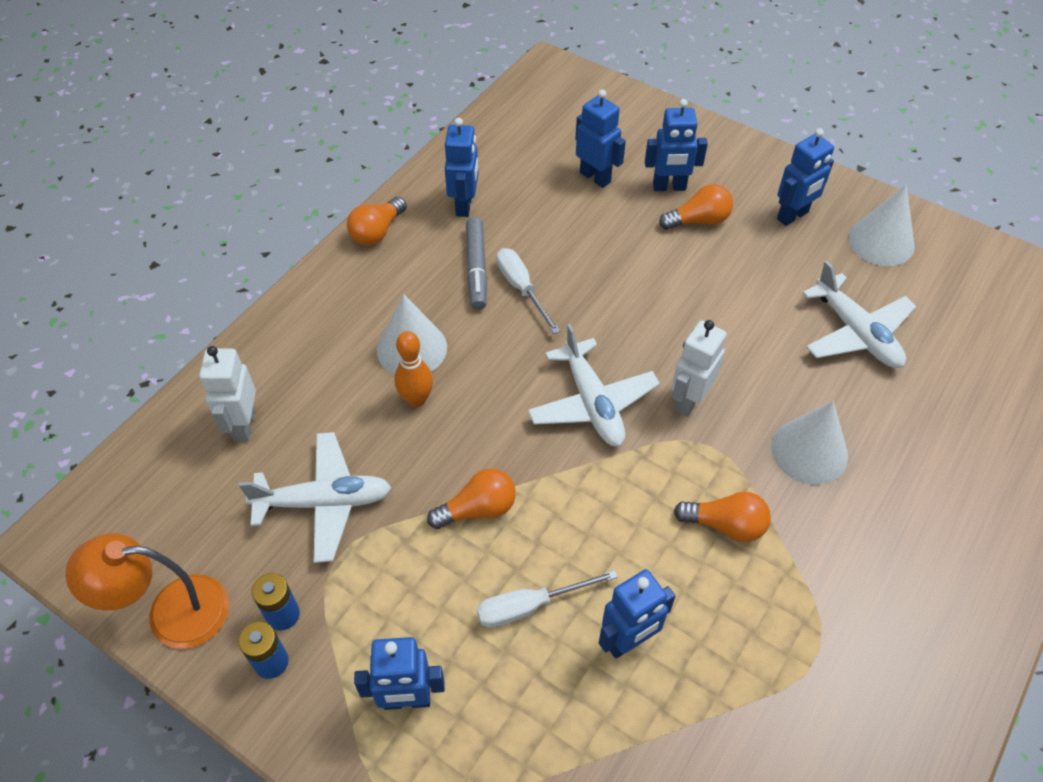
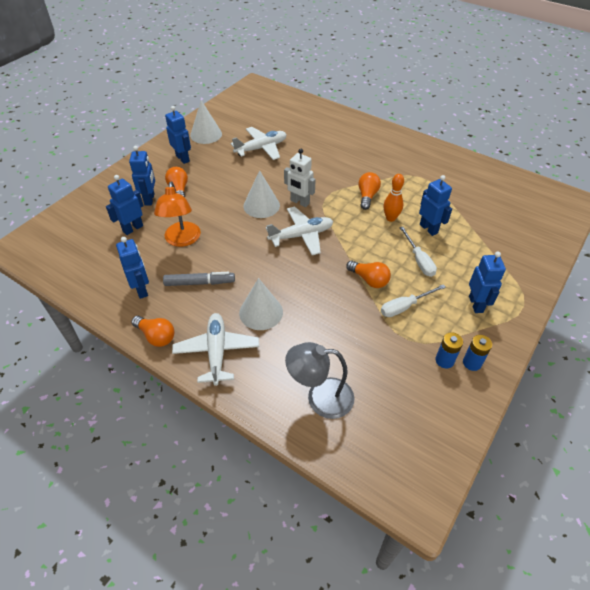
camera: 90 degrees left, 5 degrees down
(171, 613) = (455, 418): orange lamp -> orange lamp (182, 240)
(244, 425) = (320, 398): white robot -> grey lamp
(324, 502) = (372, 348): white plane -> white plane (217, 352)
(416, 399) = (299, 308): orange bowling pin -> orange bowling pin (390, 218)
(464, 205) = (141, 290): blue robot -> blue robot turned 60 degrees clockwise
(478, 509) = (369, 280): orange light bulb -> orange light bulb turned 150 degrees clockwise
(521, 289) = (219, 262): white screwdriver -> white screwdriver (405, 306)
(809, 451) = (327, 169): white cone -> white cone (261, 205)

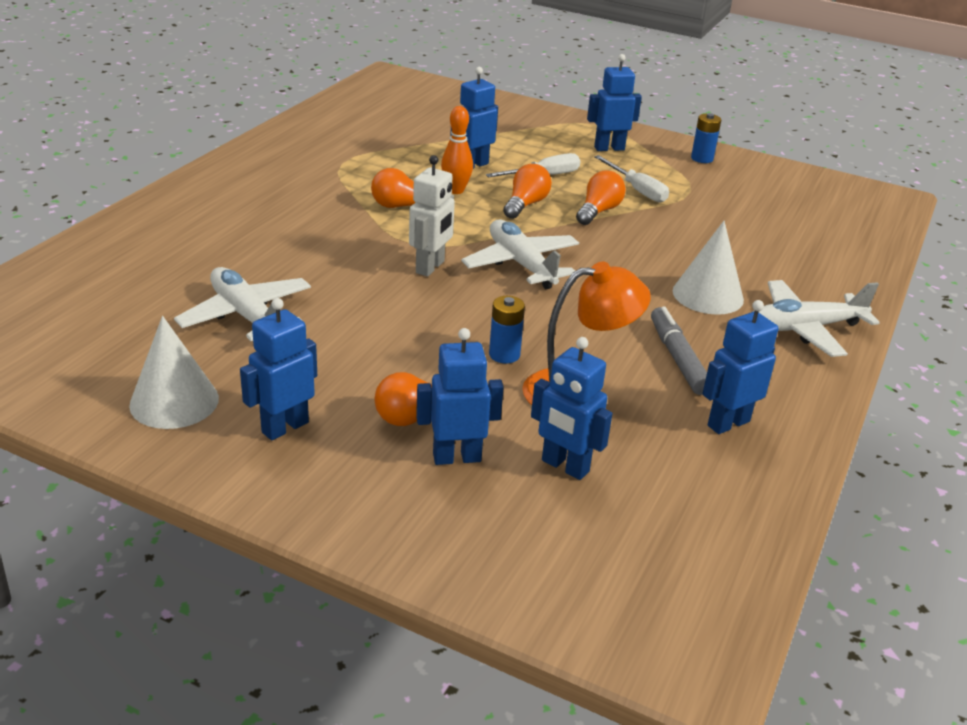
camera: 100 degrees left, 15 degrees down
(156, 336) = (816, 390): orange light bulb -> orange light bulb (525, 204)
(261, 205) = (448, 306): white cone -> none
(320, 398) = (817, 247): grey lamp -> none
(444, 360) = (709, 172): blue battery -> blue battery (504, 355)

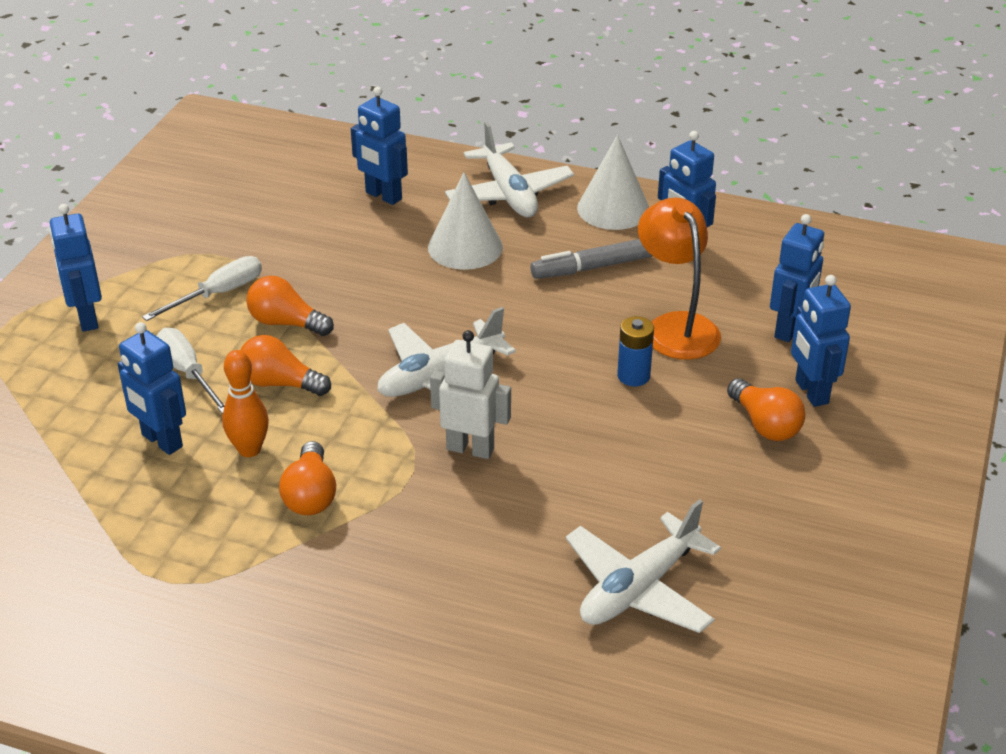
camera: 95 degrees left, 5 degrees up
(174, 401) = (827, 606): white cone -> white cone (613, 208)
(284, 427) = (826, 511): blue robot -> blue robot (383, 196)
(702, 158) = (113, 242): blue battery -> none

